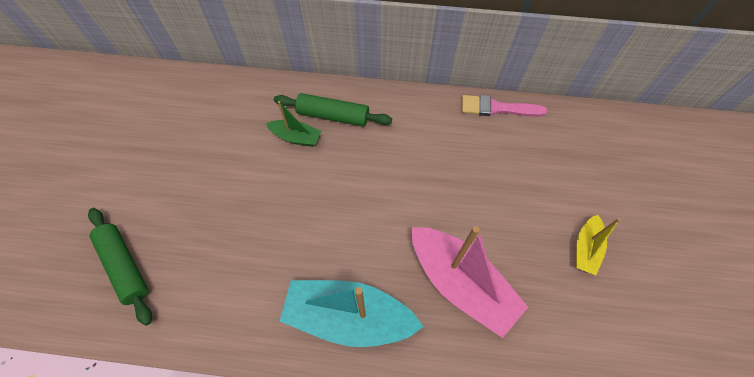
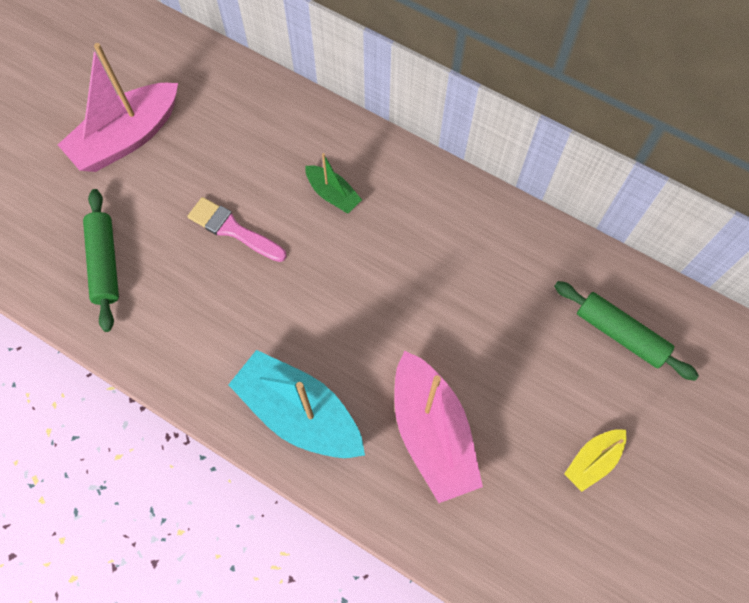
camera: 25 degrees right, 5 degrees up
(107, 159) = (127, 138): none -> pink boat
(333, 115) = (386, 185): green rolling pin -> green rolling pin (620, 334)
(497, 108) = (585, 255): pink brush -> pink brush (233, 229)

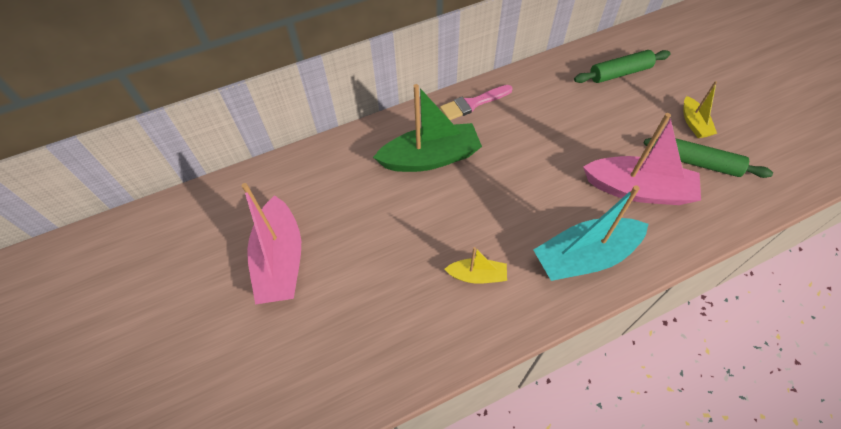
camera: 55 degrees left, 10 degrees down
(105, 263) = (380, 329): green rolling pin -> green rolling pin (701, 163)
(212, 318) = (477, 276): none -> yellow boat
(233, 229) = (414, 228): pink brush -> pink brush (473, 103)
(333, 194) = (430, 158): green boat -> green boat, size x1.95

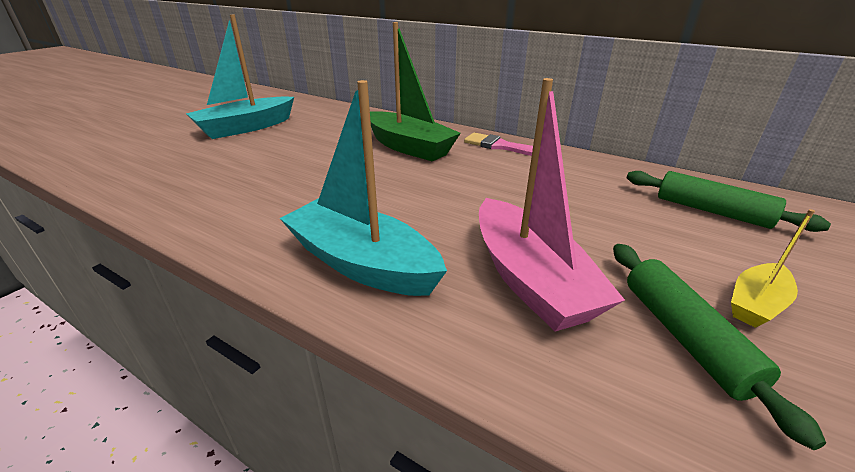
camera: 55 degrees right, 25 degrees down
(280, 260) = (246, 128): pink boat -> turquoise boat
(477, 276) = (281, 202): yellow boat -> none

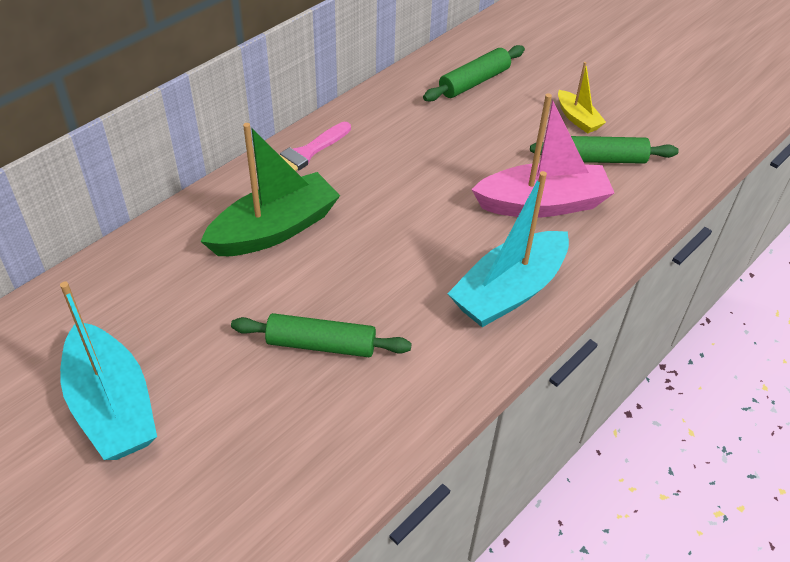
camera: 80 degrees left, 15 degrees up
(288, 176) = (321, 345): none -> green rolling pin

